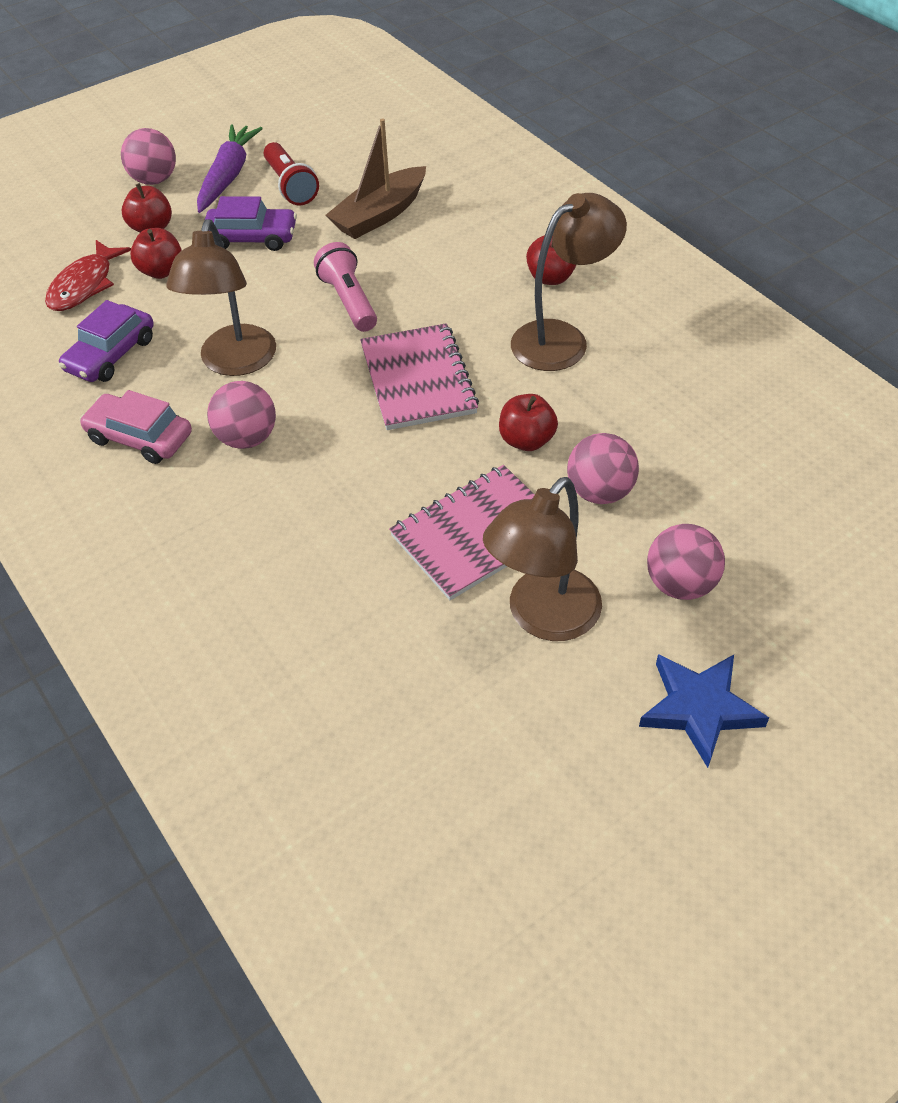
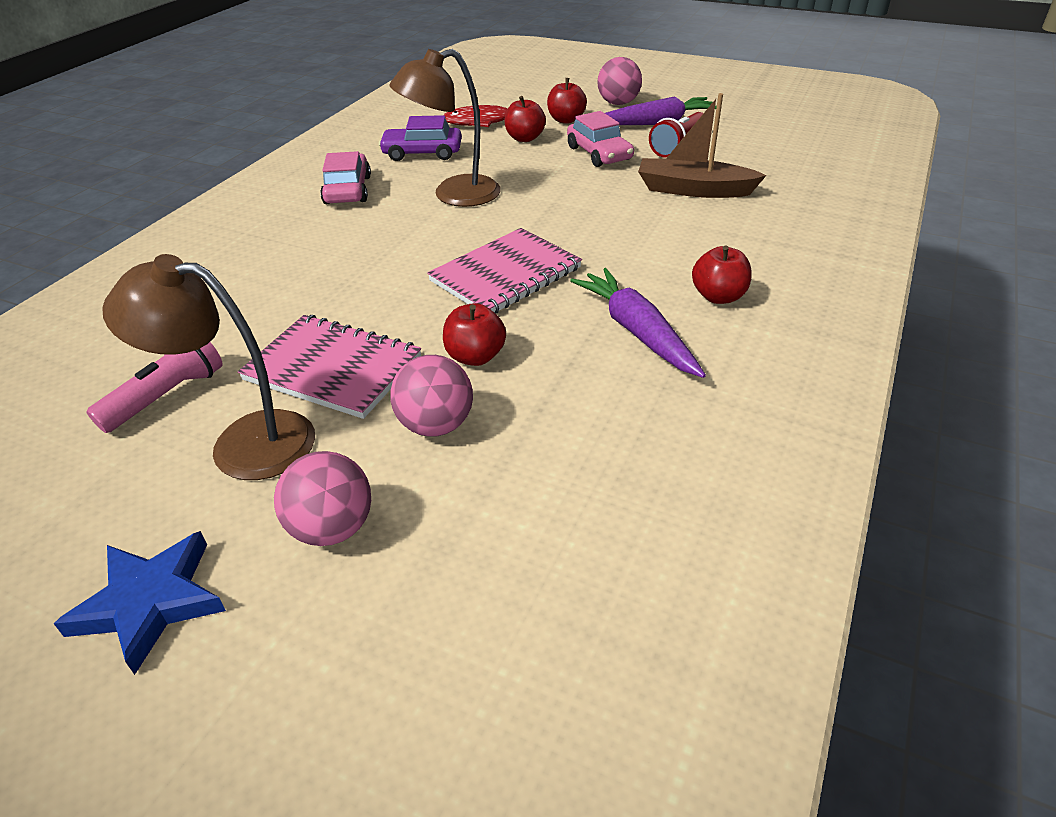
camera: 60 degrees right, 10 degrees down
(247, 438) = (376, 227): pink ball -> none
(251, 237) = (599, 153): purple car -> pink car
(349, 301) = (571, 213): pink flashlight -> pink flashlight (167, 396)
(562, 339) = (637, 331): brown lamp -> purple carrot

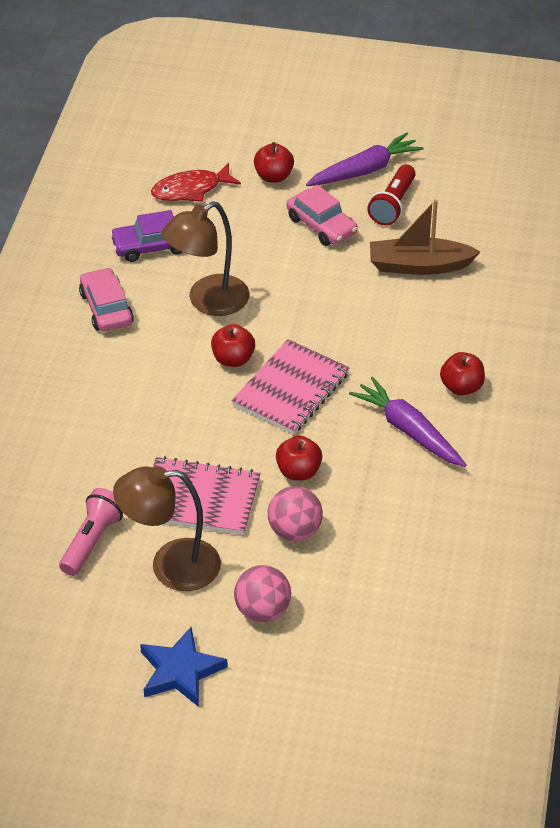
camera: 15 degrees left, 5 degrees up
(525, 138) = (243, 211): red apple -> red apple (233, 359)
(618, 103) = (318, 142): pink ball -> none

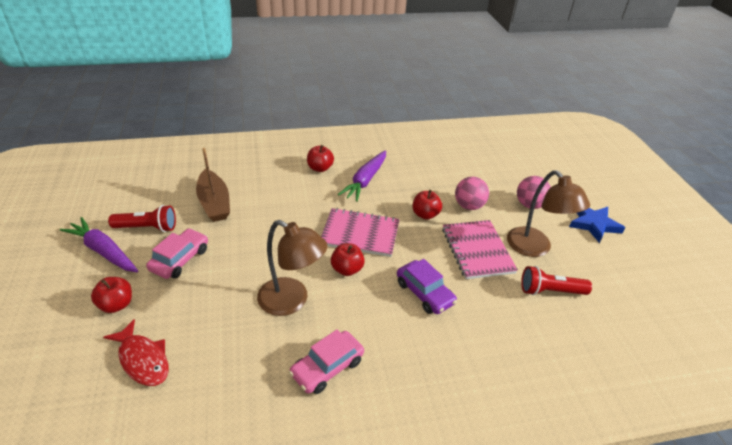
camera: 115 degrees left, 5 degrees down
(92, 541) = (550, 291): pink flashlight -> red flashlight
(151, 246) = (234, 362): purple car -> purple car (424, 293)

